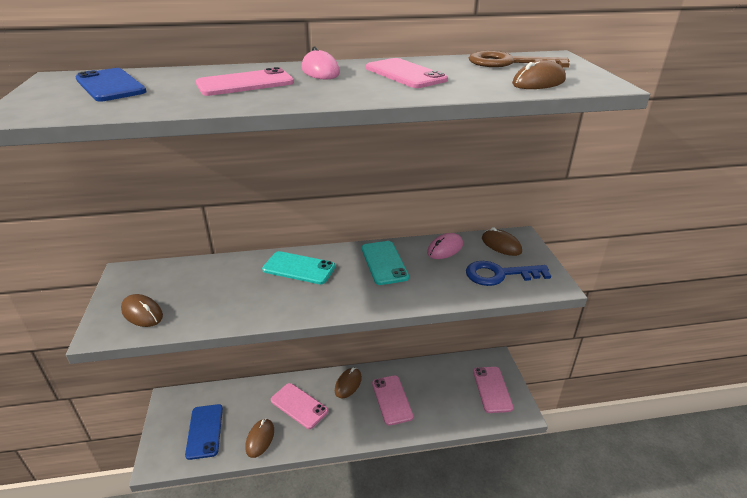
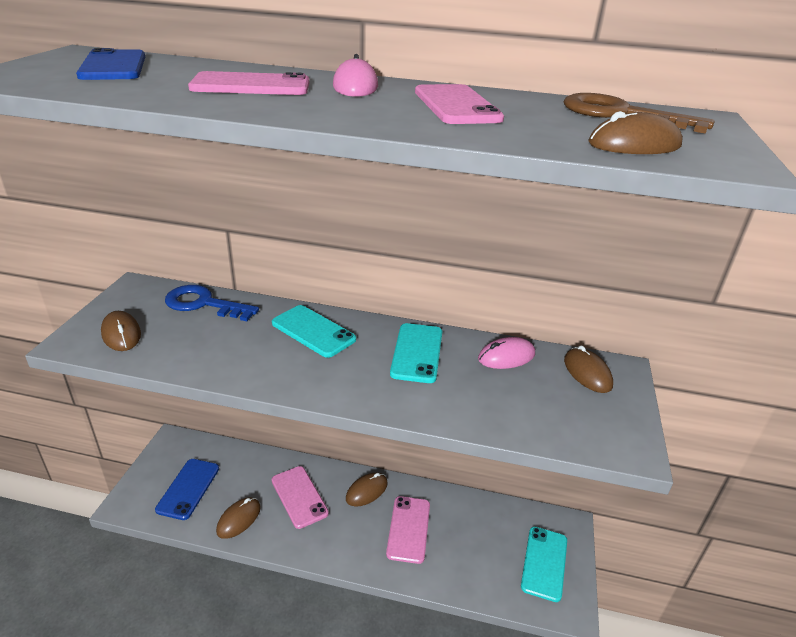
camera: 20 degrees right, 0 degrees up
(492, 389) = (544, 563): pink phone -> turquoise phone
(499, 274) = (559, 411): blue key -> blue key (203, 304)

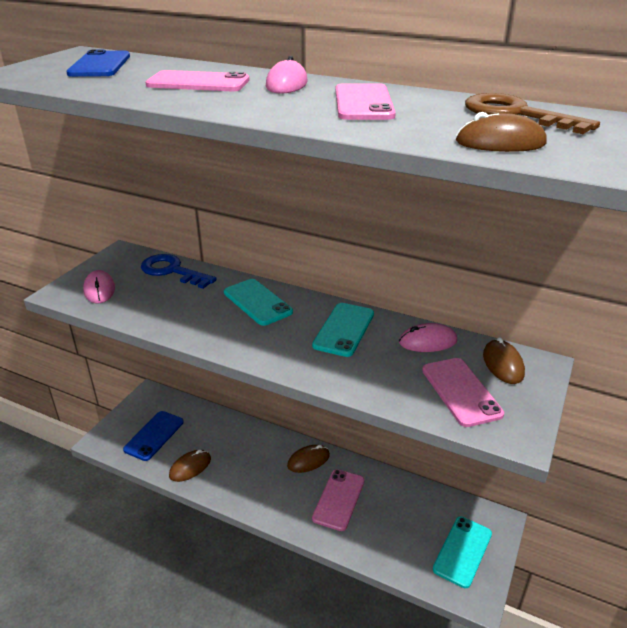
camera: 15 degrees right, 0 degrees up
(121, 334) = (99, 290): brown mouse -> pink mouse
(299, 496) = (246, 456): pink phone -> pink phone (461, 391)

